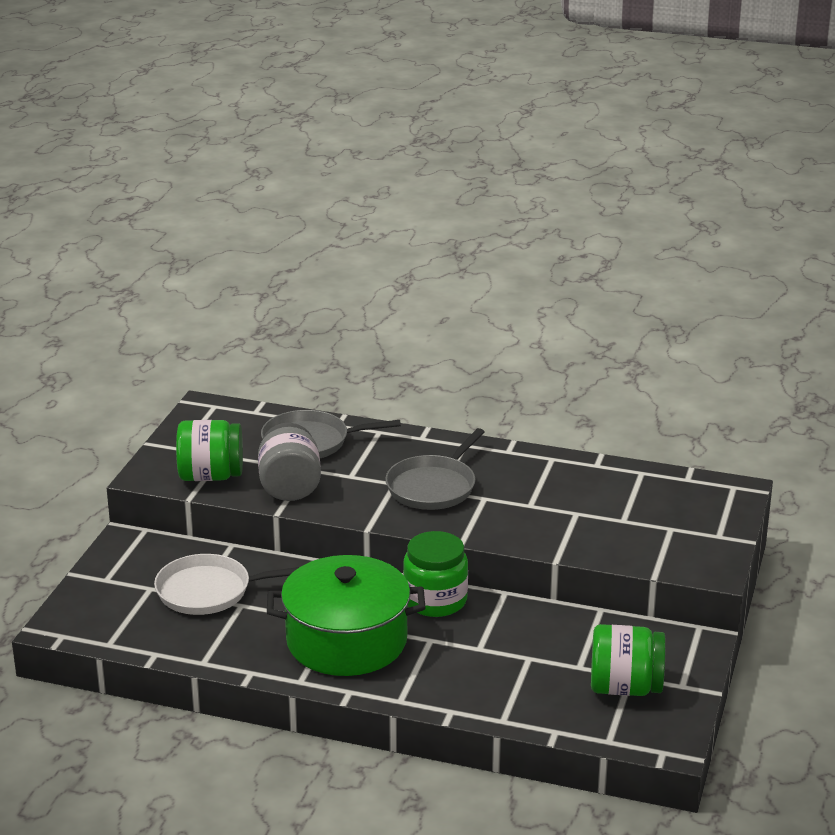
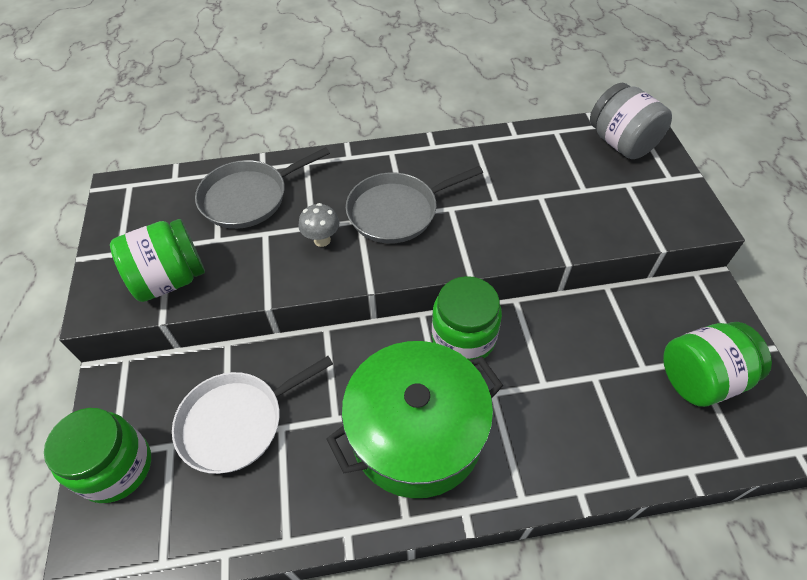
camera: 25 degrees left, 25 degrees up
(104, 587) = (116, 467): none -> green jar
(289, 487) = (260, 263): grey jar -> grey jar (621, 143)
(352, 487) = (322, 240): none -> grey mushroom
(433, 486) = (397, 211): grey pan -> grey pan turned 60 degrees clockwise

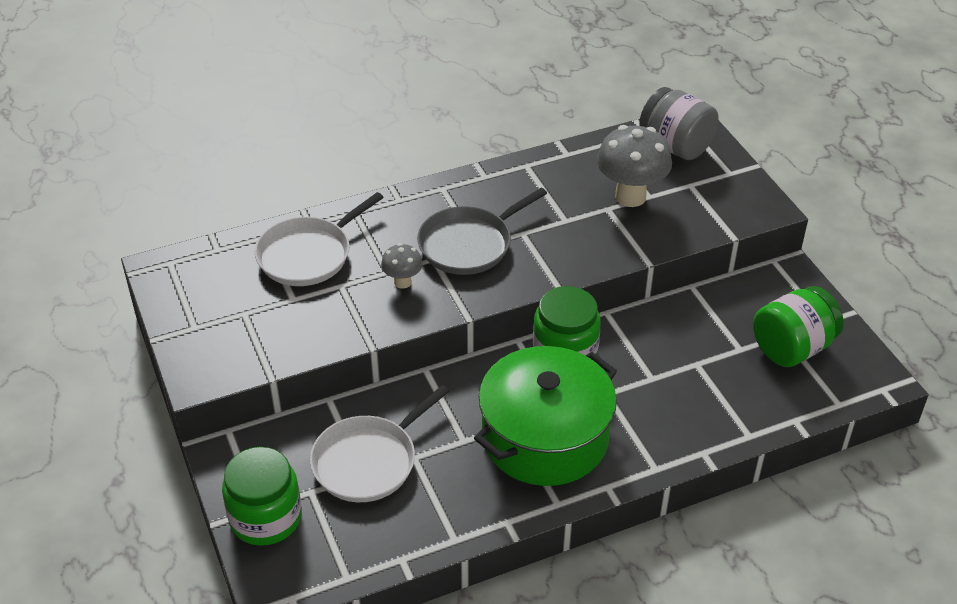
camera: 15 degrees left, 10 degrees down
(170, 279) = (261, 341): green jar -> none
(249, 197) = (308, 255): grey pan -> white pan
(565, 187) = (630, 196): none -> grey mushroom

